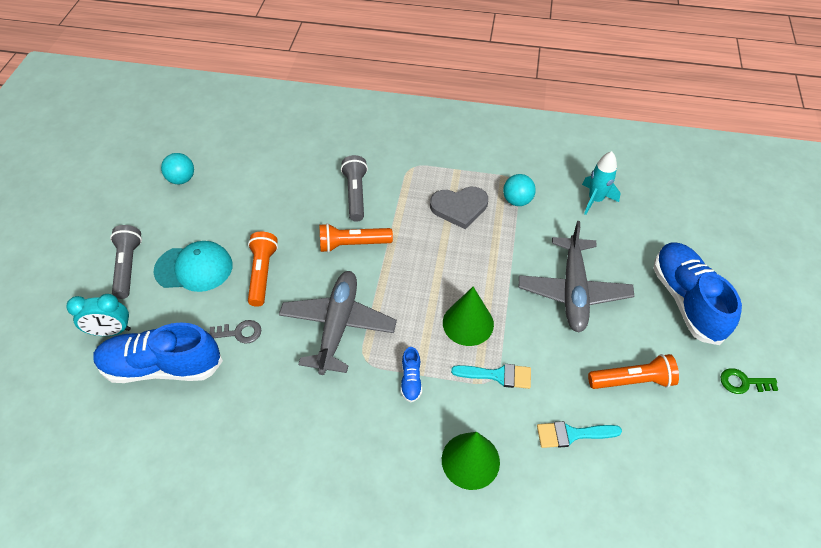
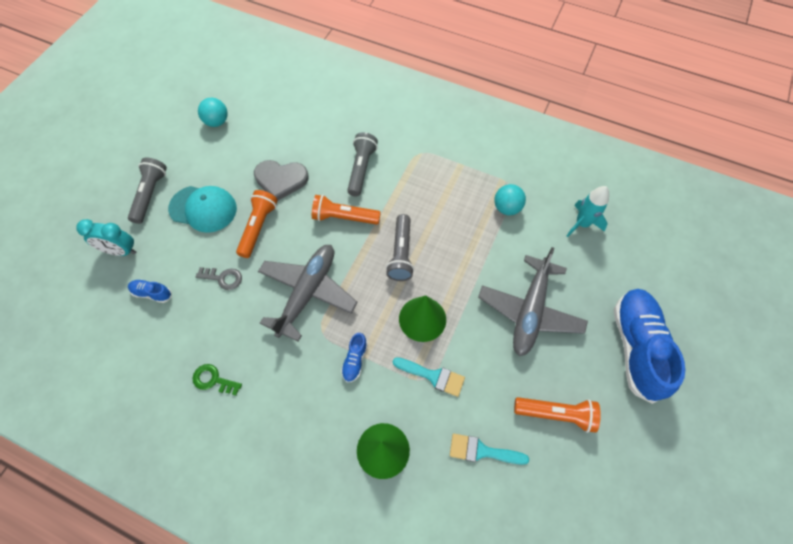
camera: 15 degrees right, 10 degrees up
(162, 366) = (152, 293): blue shoe -> blue shoe, size x0.42
(424, 266) = (401, 253): none -> grey flashlight
(459, 207) = (451, 203): grey heart -> grey heart (281, 180)
(743, 382) = (663, 444): green key -> green key (213, 380)

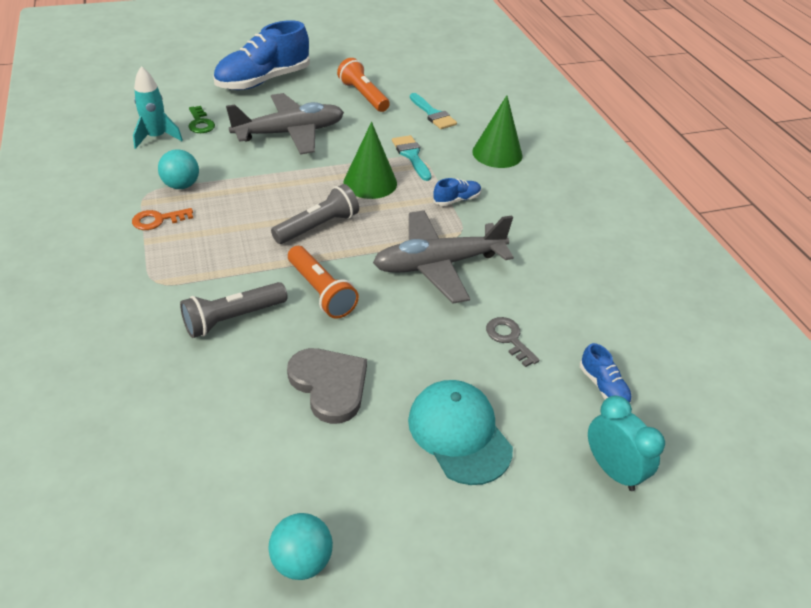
camera: 135 degrees left, 20 degrees down
(150, 195) = (514, 520): grey flashlight -> none
(213, 380) = (593, 271): green key -> green key (200, 123)
(258, 227) = (418, 356): orange flashlight -> none
(477, 179) = (158, 220): none -> orange key

